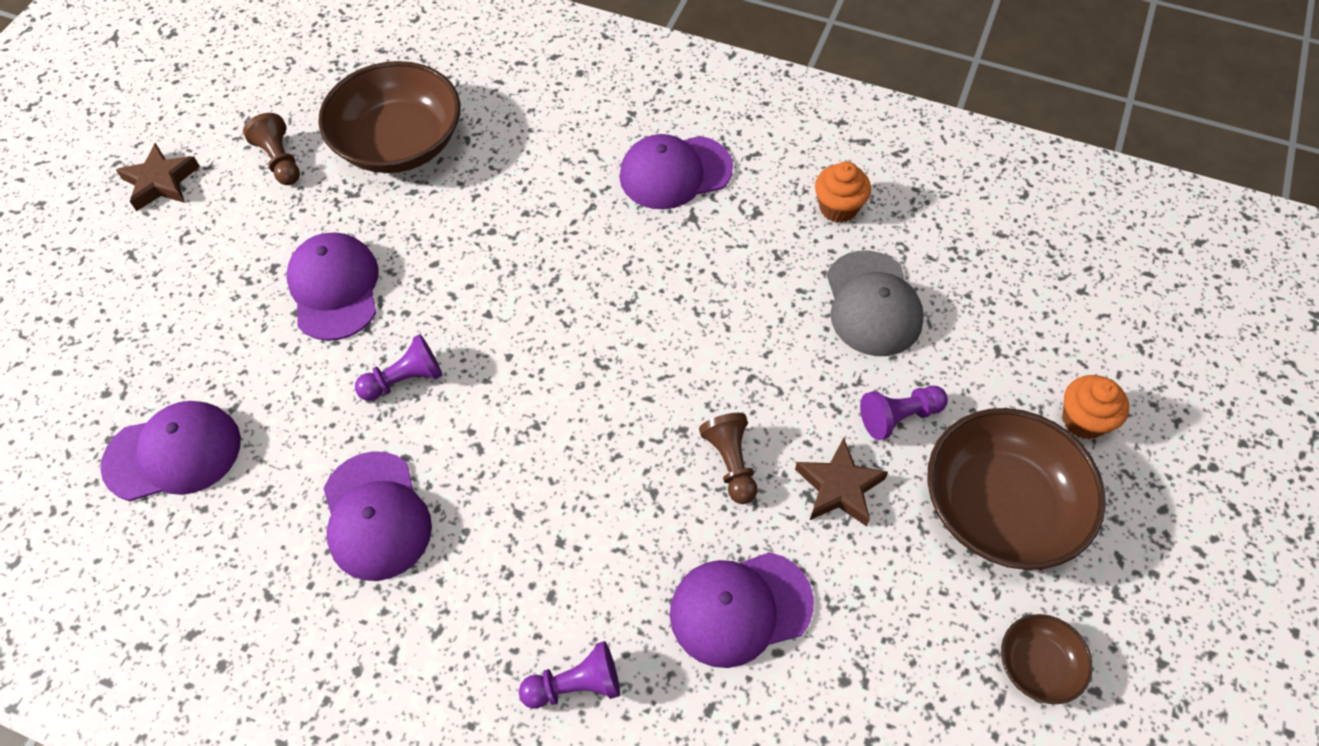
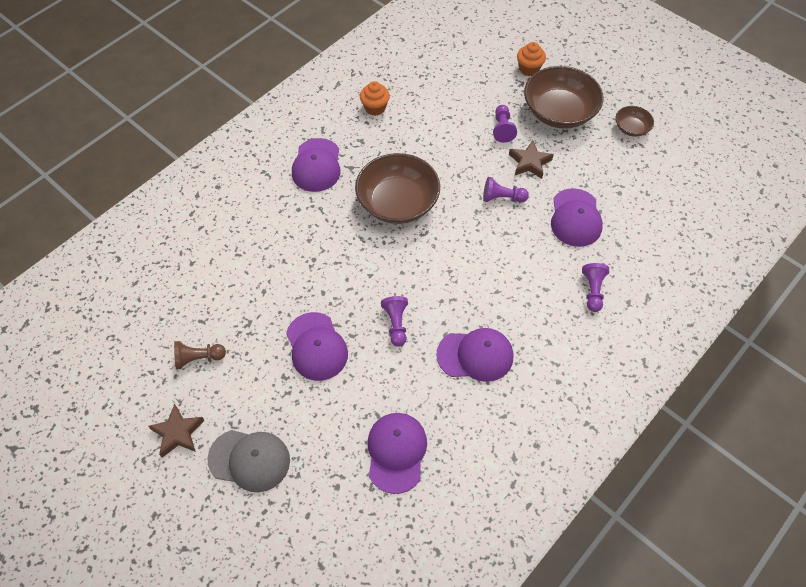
camera: 70 degrees left, 0 degrees up
(334, 288) = (316, 346): purple cap -> purple cap turned 120 degrees counterclockwise
(399, 143) = (221, 290): brown bowl -> brown bowl (397, 202)
(731, 463) = (502, 198): brown pawn -> purple pawn
(872, 304) = (438, 116): grey cap -> grey cap (249, 460)

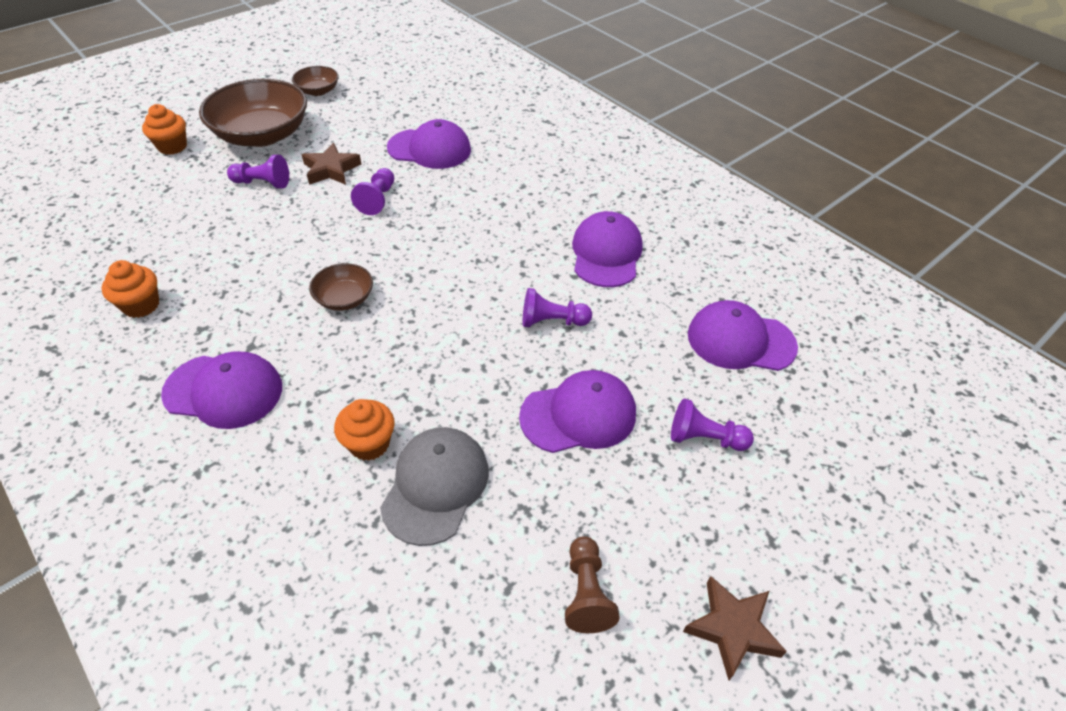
camera: 85 degrees left, 10 degrees down
(249, 460) = (769, 514): grey cap -> grey cap (435, 486)
(286, 241) = (369, 444): none -> orange cupcake
(397, 202) = (344, 298): brown bowl -> brown bowl, size x0.49
(593, 291) = (532, 153): purple pawn -> purple pawn (704, 438)

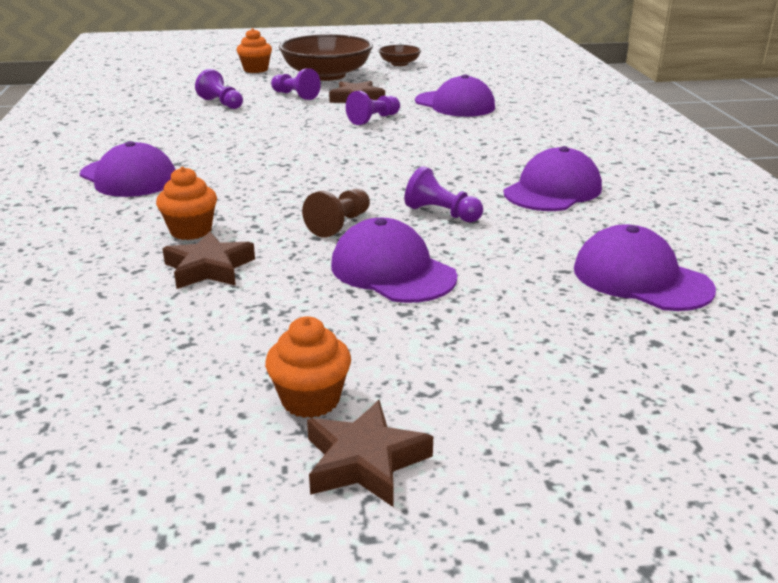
camera: 35 degrees right, 20 degrees down
(141, 305) = (134, 128): orange cupcake -> orange cupcake (310, 400)
(344, 298) = (277, 158): brown bowl -> none
(435, 486) = (209, 268): grey cap -> brown star
(578, 415) = (392, 271): purple cap -> purple cap turned 150 degrees counterclockwise
(586, 593) = (249, 374): brown pawn -> brown pawn (339, 224)
(704, 438) = (509, 326): purple pawn -> purple pawn (221, 103)

